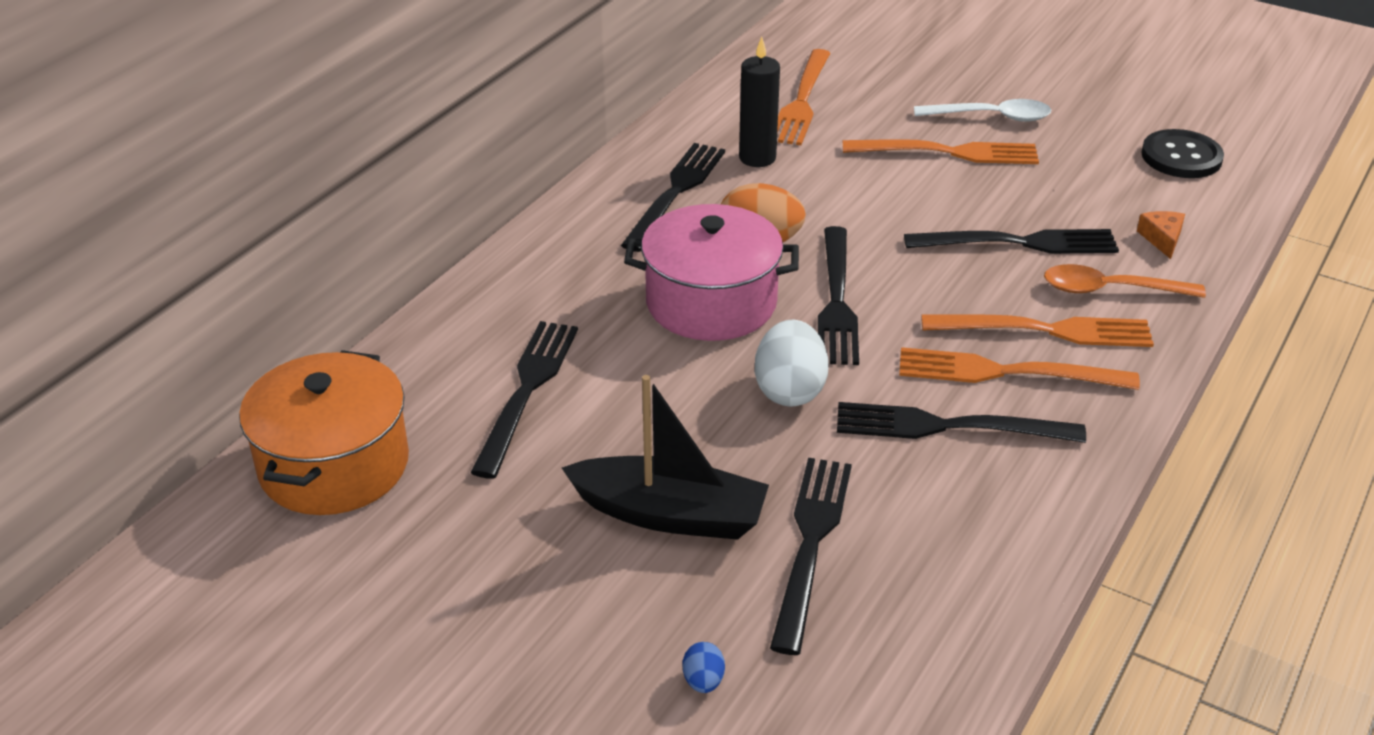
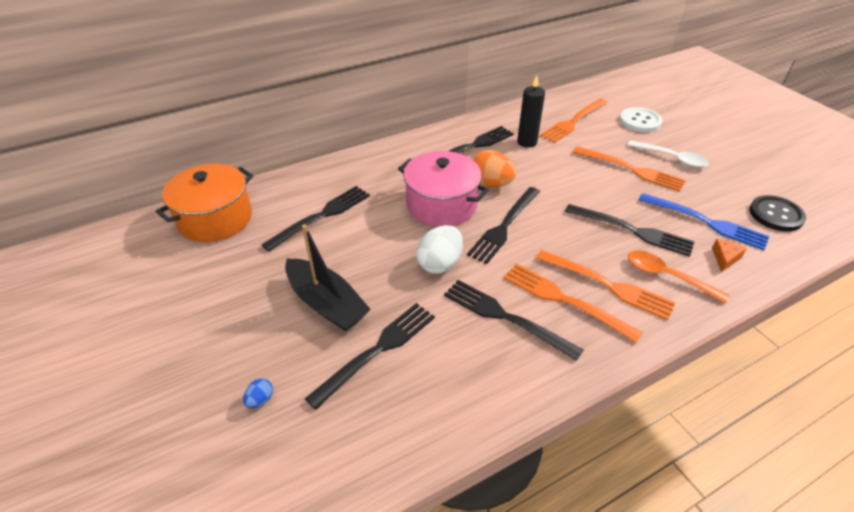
camera: 30 degrees right, 5 degrees up
(901, 71) = (640, 121): none -> white button
(1105, 197) = (706, 222): none -> blue fork

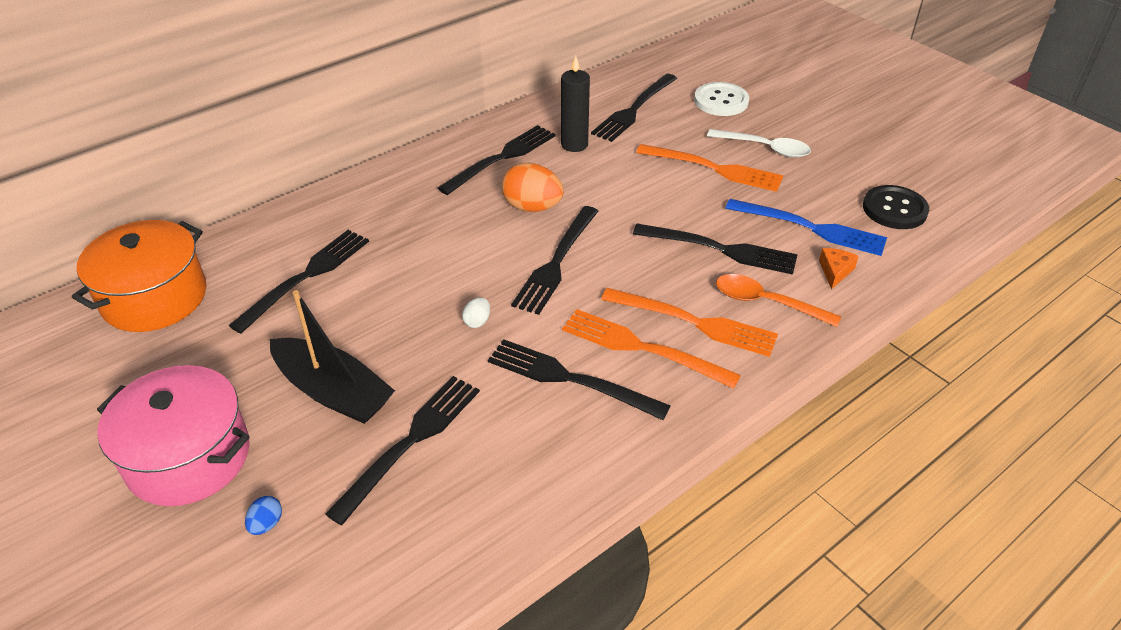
camera: 10 degrees left, 0 degrees up
(440, 263) = (477, 321): white egg -> white egg, size x0.47
(441, 205) = (469, 243): pink pot -> pink pot (188, 457)
(573, 122) = (634, 110): orange fork -> black fork

